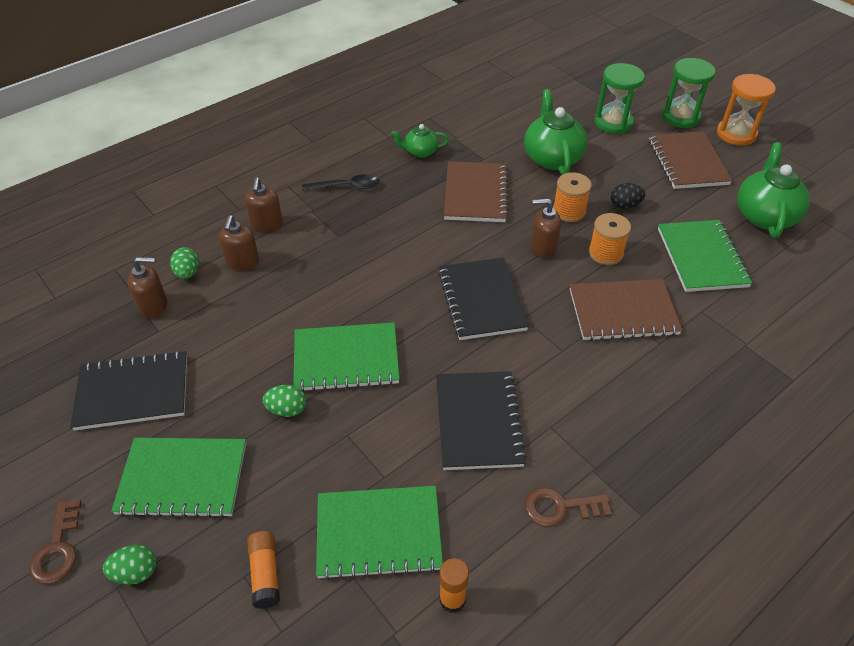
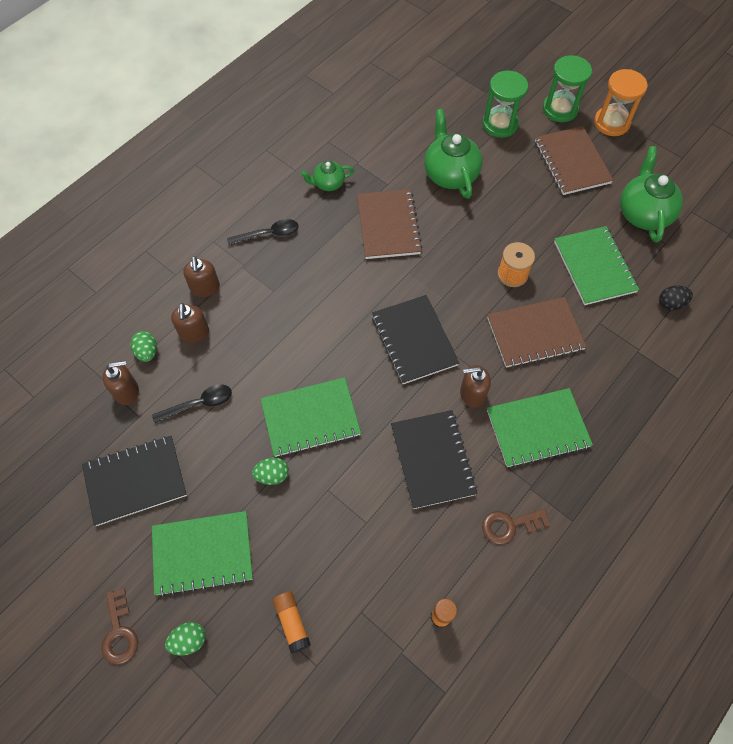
camera: 10 degrees left, 15 degrees up
(226, 328) = (199, 404): none -> black spoon
(378, 533) = (373, 572): green notebook -> green notebook (537, 428)
(543, 247) = (457, 276): brown soap dispenser -> brown soap dispenser (472, 394)
(569, 211) = (474, 233): orange spool -> none
(625, 205) = (522, 219): black egg -> black egg (670, 304)

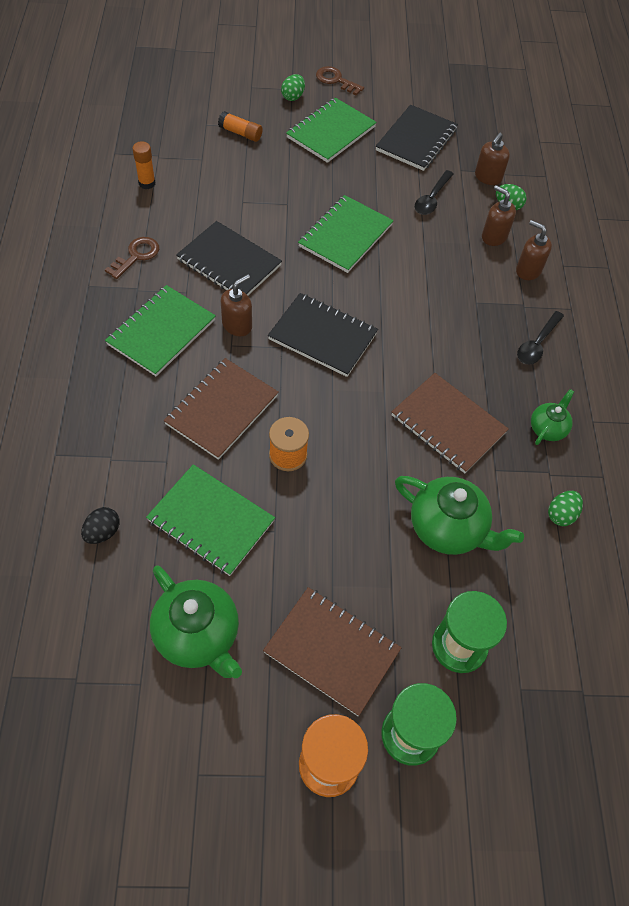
camera: 135 degrees right, 5 degrees down
(272, 475) = (334, 190): green egg -> green egg (561, 514)

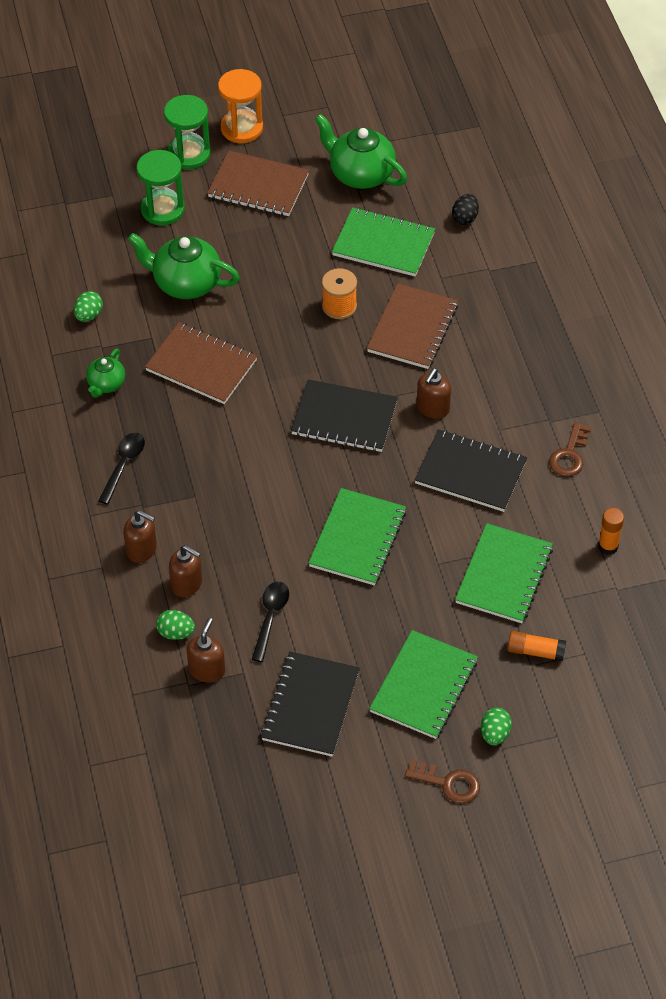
camera: 170 degrees right, 5 degrees down
(161, 332) = (502, 383): green notebook -> green notebook (504, 575)

